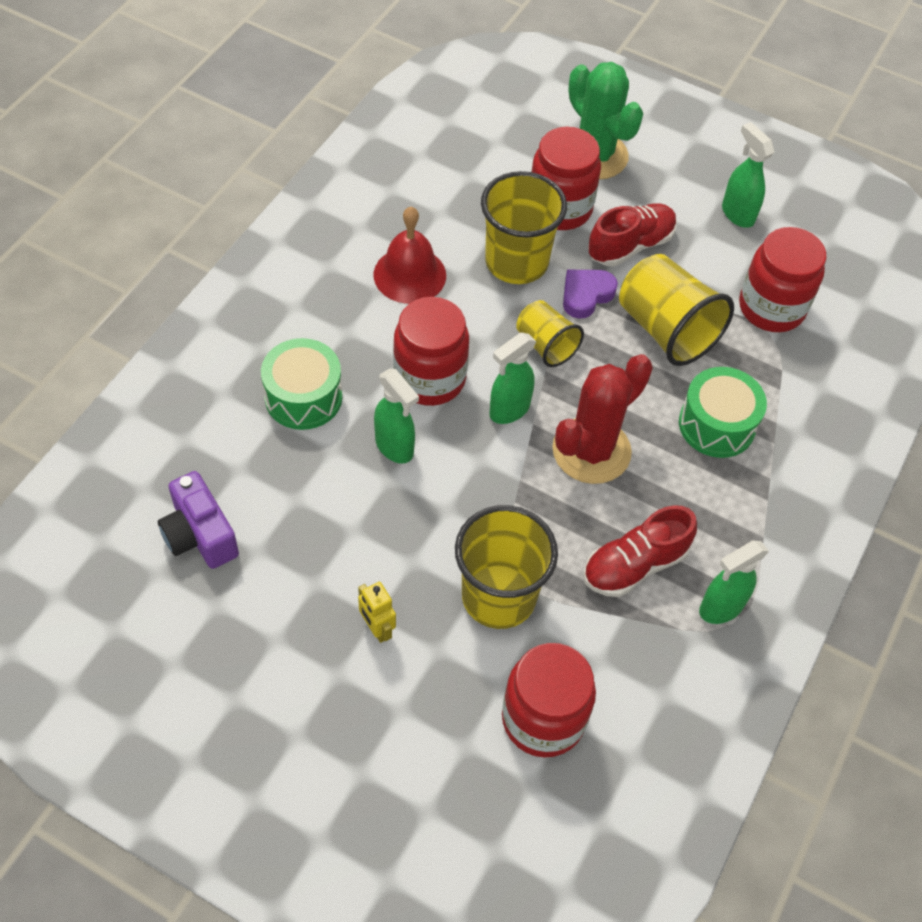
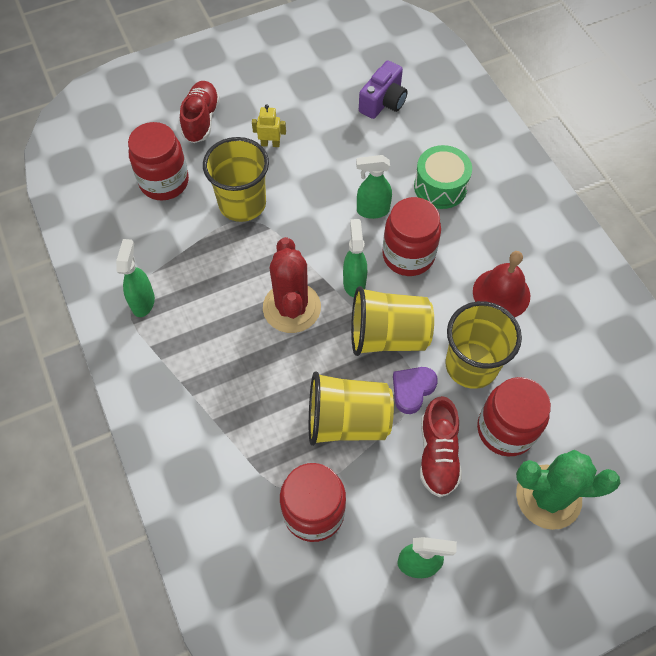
camera: 130 degrees right, 5 degrees up
(200, 535) = (383, 102): purple camera -> purple camera turned 120 degrees clockwise
(546, 345) = (388, 336): yellow cup -> yellow cup, size x1.68
(586, 295) = (412, 390): purple heart -> purple heart turned 135 degrees counterclockwise
(634, 565) = (204, 278): red shoe -> red shoe (201, 120)
(716, 425) = (252, 394): green drum -> none

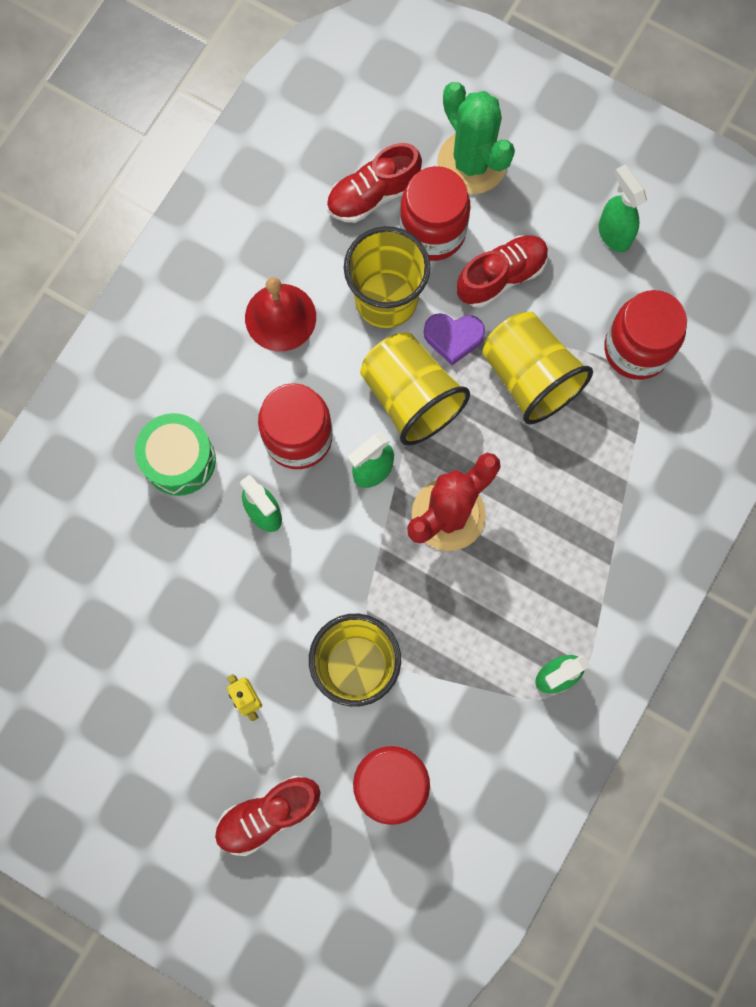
camera: 125 degrees left, 15 degrees up
(383, 102) = (89, 607): purple camera -> none
(562, 408) = (373, 195): none -> red shoe

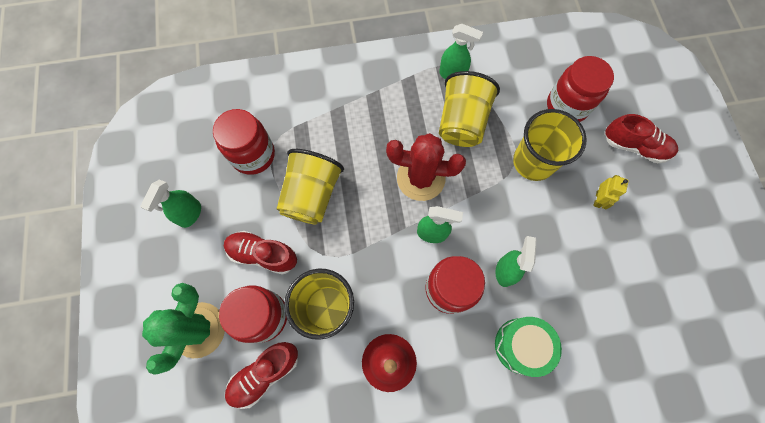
camera: 130 degrees left, 5 degrees down
(373, 195) = (265, 373): red shoe -> red shoe turned 120 degrees clockwise
(411, 397) = (374, 247): yellow cup -> yellow cup (462, 122)
(453, 338) = (321, 252): purple heart -> none

